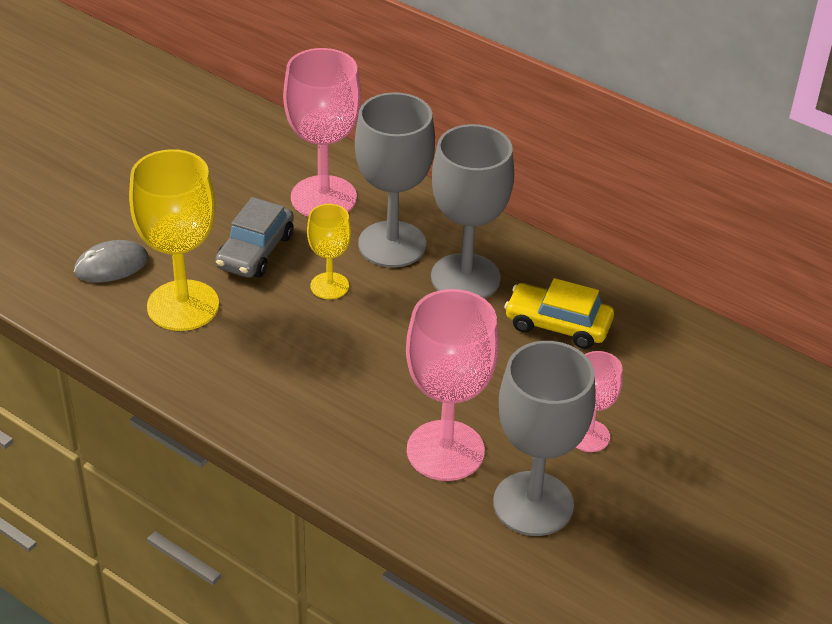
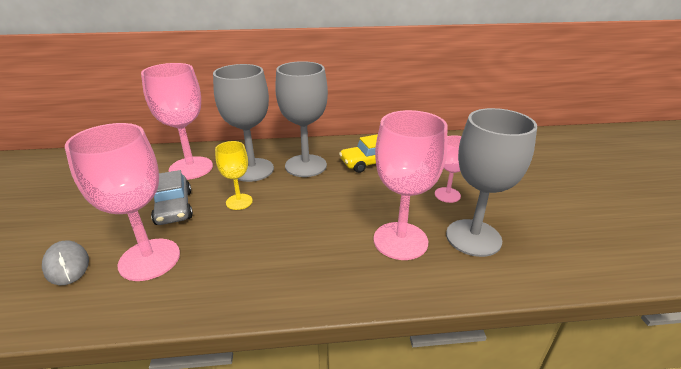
camera: 40 degrees left, 10 degrees down
(111, 265) = (67, 265): grey mouse -> grey mouse turned 60 degrees counterclockwise
(183, 305) = (149, 259): yellow goblet -> pink goblet

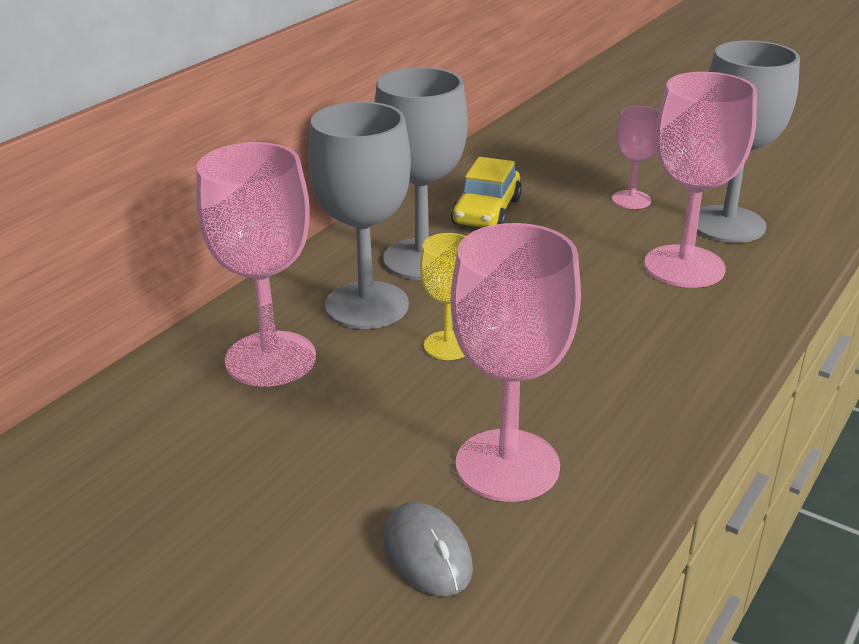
camera: 50 degrees left, 0 degrees up
(67, 265) = (427, 553): grey mouse -> grey mouse turned 60 degrees clockwise
(174, 207) = (384, 408): grey car -> none

